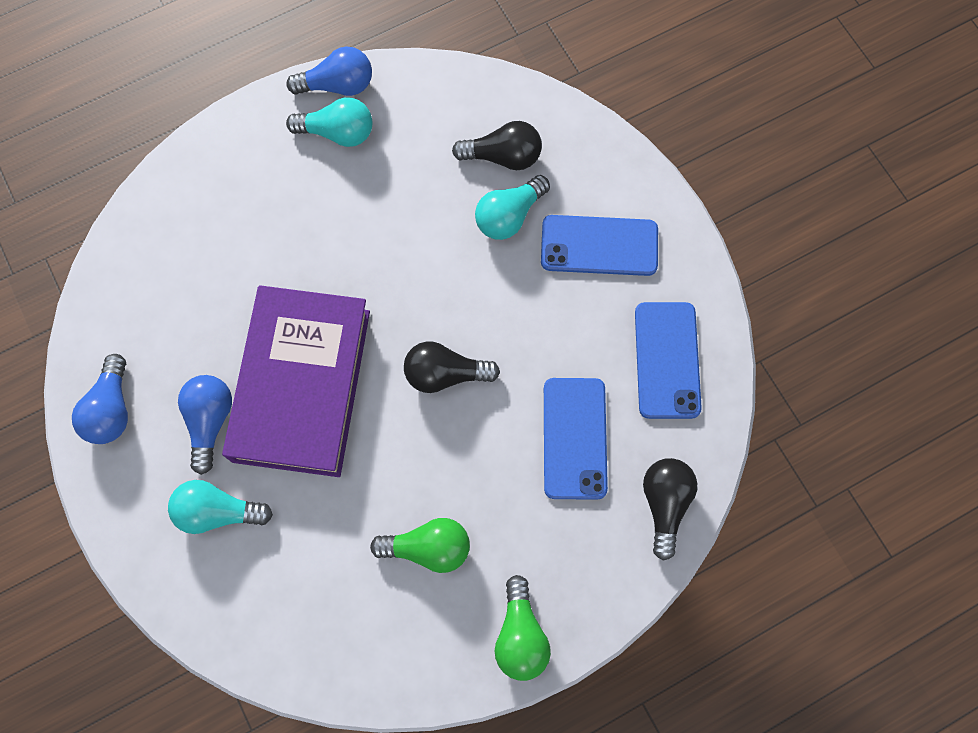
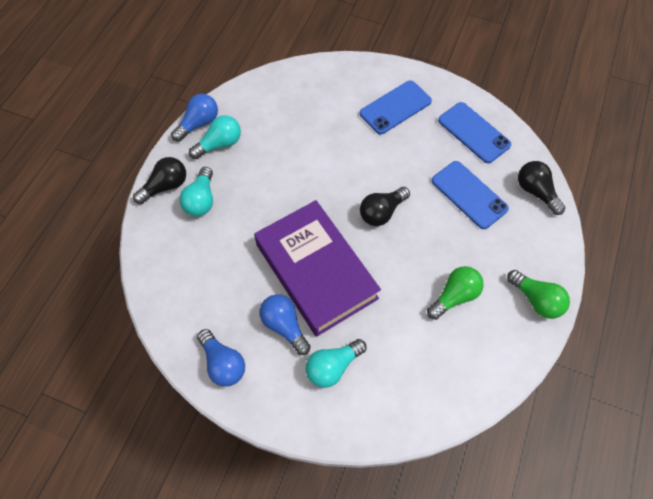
camera: 40 degrees left, 10 degrees down
(503, 156) = (313, 100): black light bulb -> black light bulb (165, 186)
(509, 216) = (341, 123): turquoise light bulb -> turquoise light bulb (201, 200)

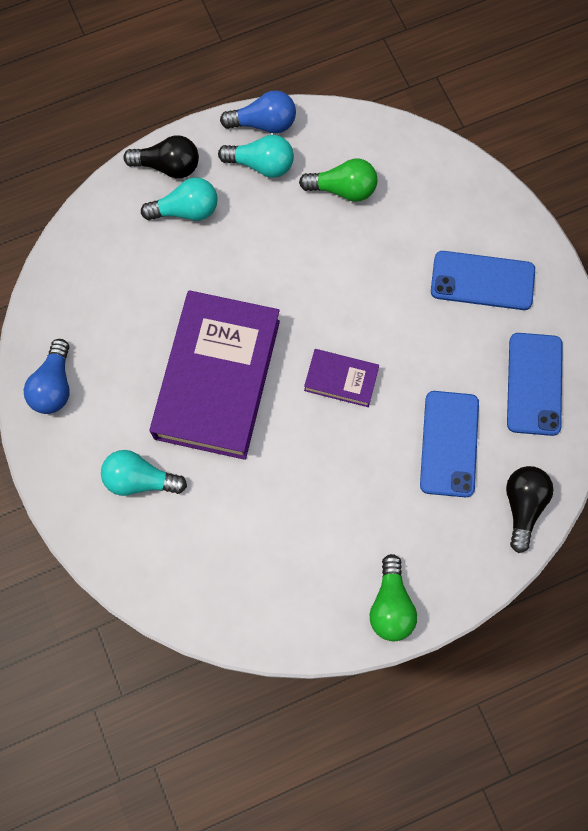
camera: 45 degrees right, 10 degrees up
(201, 200) = (186, 210): turquoise light bulb -> turquoise light bulb turned 150 degrees counterclockwise
(284, 326) = (137, 403): blue light bulb -> none
(381, 212) = (341, 380): black light bulb -> purple book
(454, 296) = (317, 525): green light bulb -> green light bulb (343, 189)

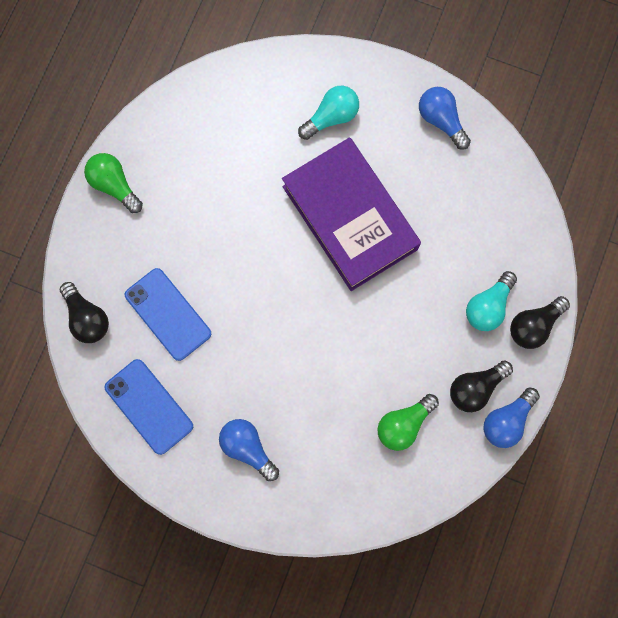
camera: 135 degrees right, 5 degrees up
(261, 164) = (475, 388): turquoise light bulb -> black light bulb
(341, 380) = (274, 290): purple book -> none
(482, 281) = (247, 448): blue phone -> blue light bulb

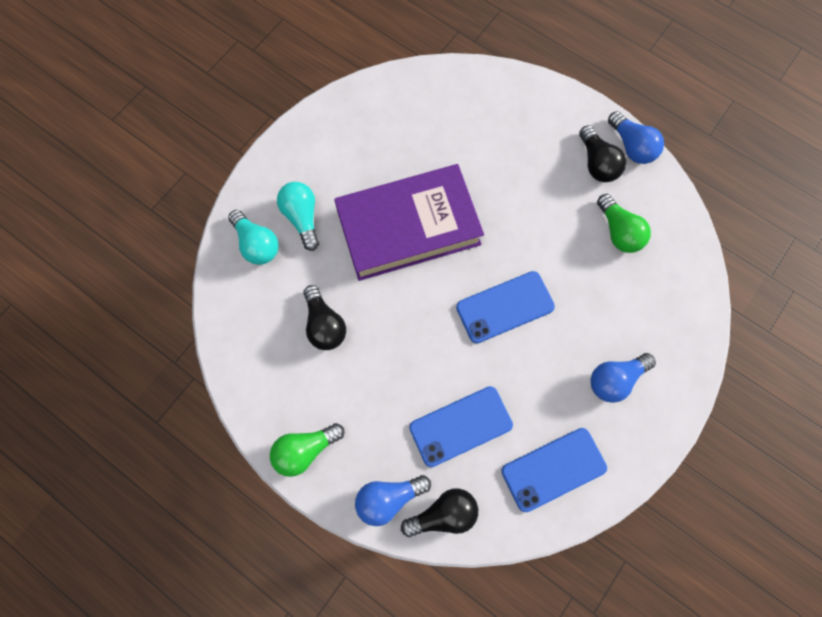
camera: 75 degrees left, 5 degrees down
(292, 328) = (505, 307): none -> blue phone
(441, 120) = (337, 124): blue light bulb -> blue light bulb (388, 498)
(488, 307) = (524, 133): turquoise light bulb -> turquoise light bulb (257, 244)
(534, 326) = (551, 102): black light bulb -> black light bulb (324, 325)

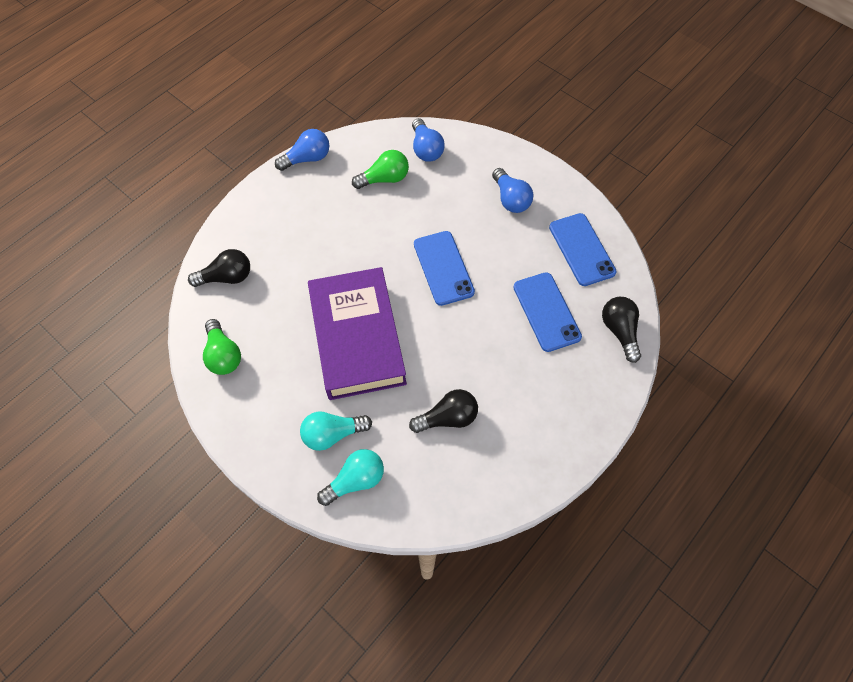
camera: 85 degrees left, 10 degrees down
(305, 450) = (567, 440): green light bulb -> green light bulb (223, 355)
(388, 498) = (608, 373): blue light bulb -> blue light bulb (426, 149)
(597, 163) = (319, 185): black light bulb -> black light bulb (227, 277)

